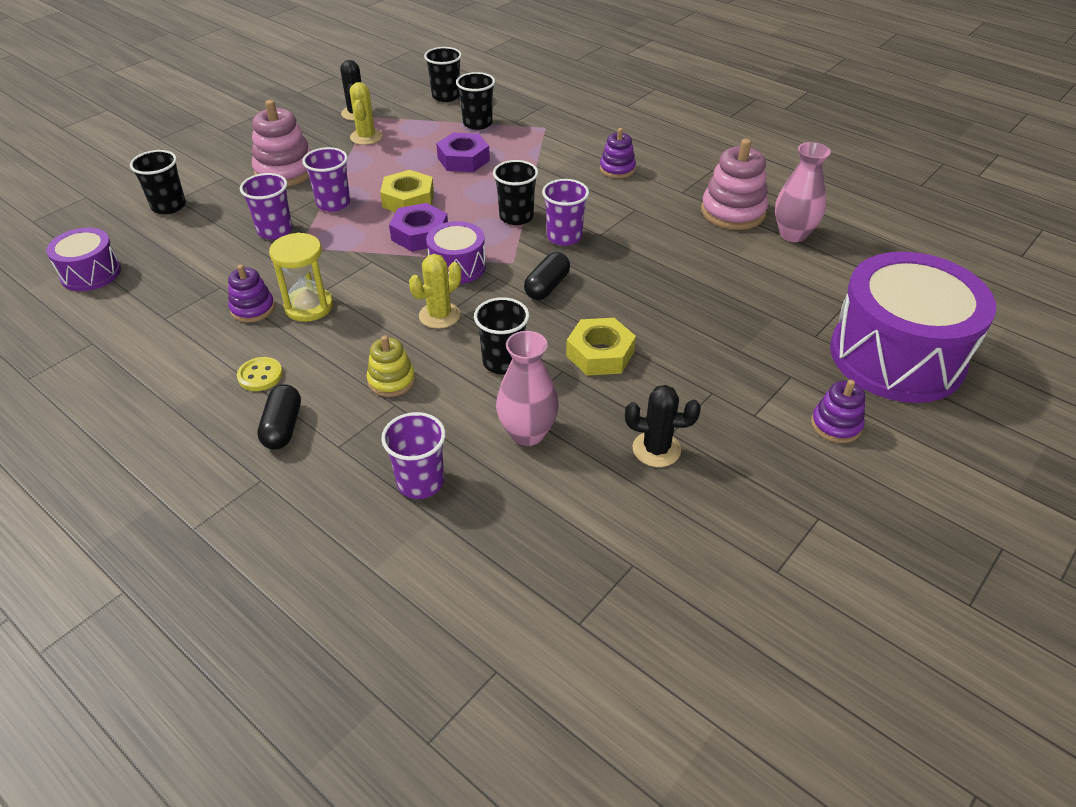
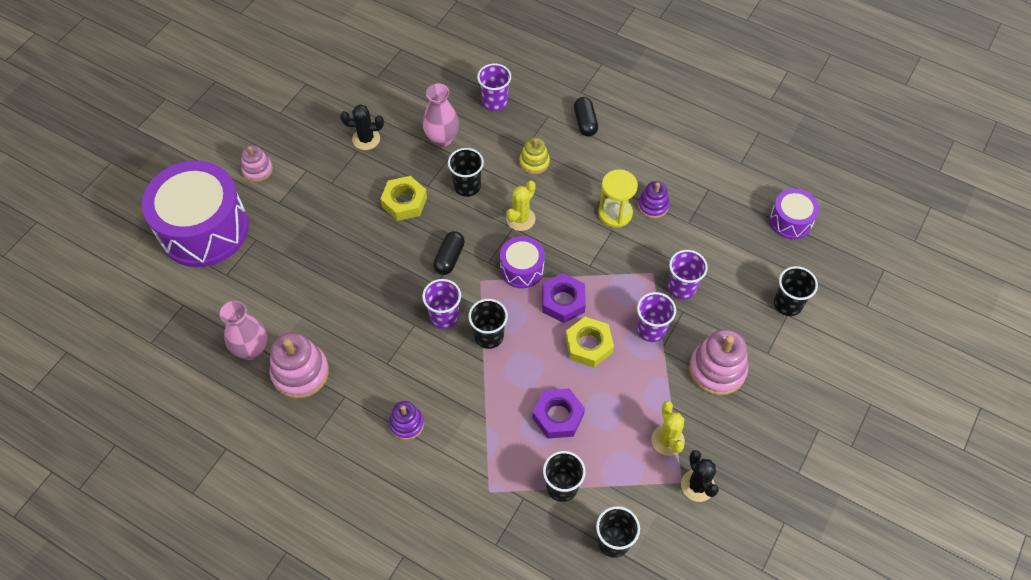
camera: 170 degrees right, 15 degrees up
(260, 375) = (617, 154): yellow button -> none
(836, 425) = (257, 170): purple stacking toy -> pink stacking toy

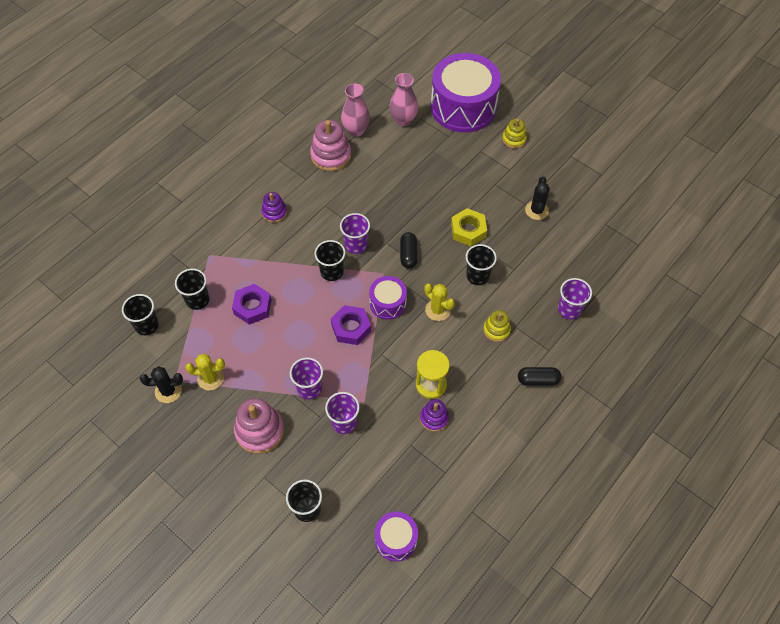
camera: 100 degrees right, 0 degrees up
(257, 170) = (514, 139): pink stacking toy -> yellow stacking toy
(442, 139) = (531, 264): pink vase -> pink vase (403, 120)
(449, 258) = (408, 255): black capsule -> black capsule turned 60 degrees clockwise
(589, 345) = (306, 339): yellow nut -> none

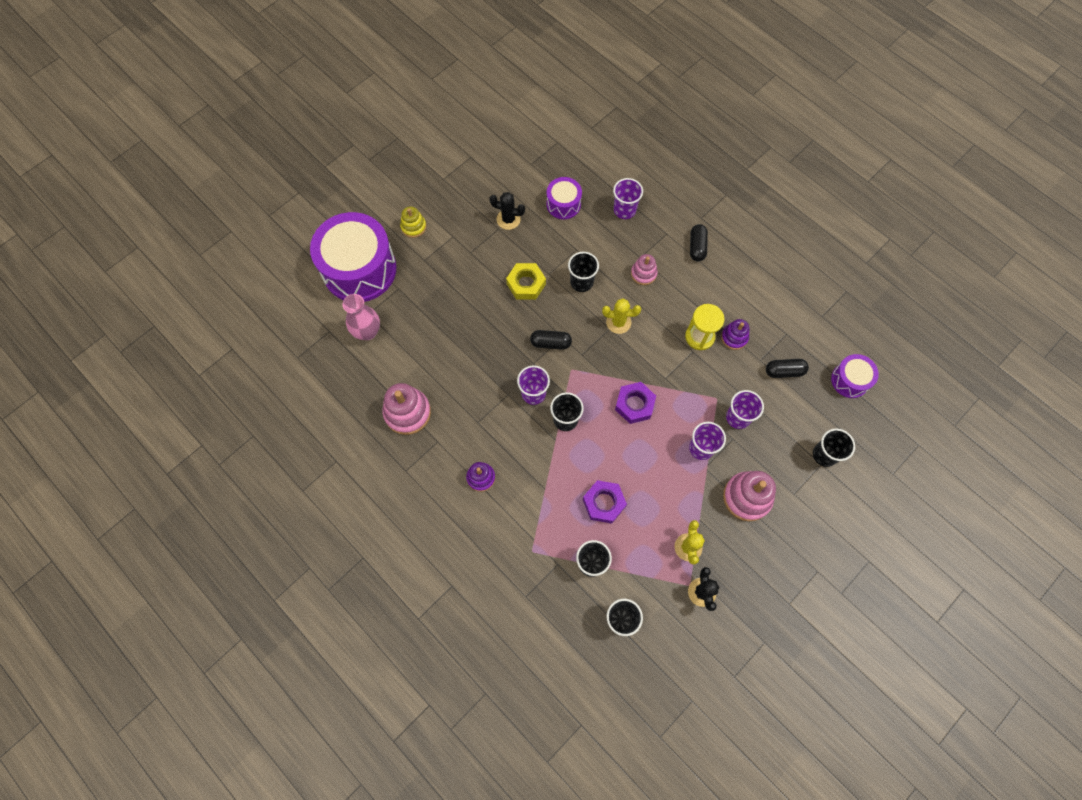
camera: 85 degrees left, 10 degrees up
(356, 130) = (374, 383): pink vase -> none
(388, 303) = (608, 367): purple drum -> purple drum (563, 204)
(400, 469) = (784, 371): none -> black capsule
(437, 310) = (618, 322): yellow cactus -> yellow cactus turned 45 degrees clockwise
(496, 330) = (643, 273): yellow stacking toy -> pink stacking toy

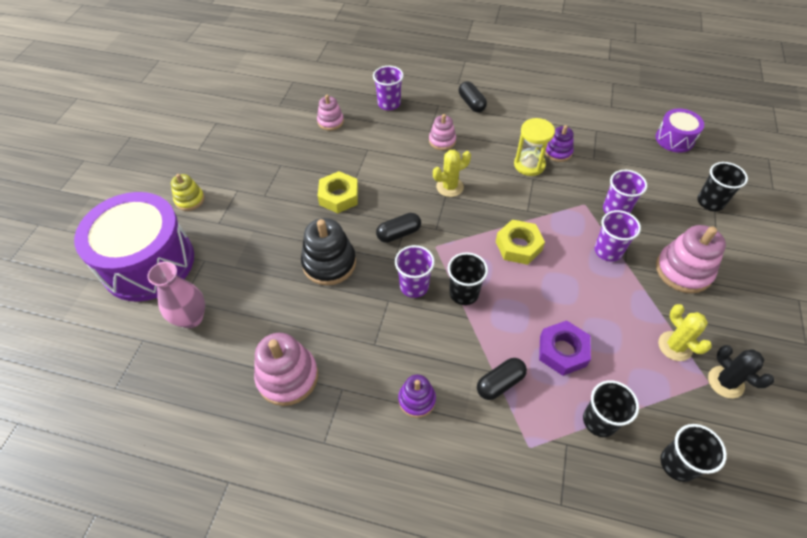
camera: 30 degrees left, 15 degrees down
(484, 340) = (329, 263): none -> black stacking toy
(508, 219) = (285, 154): black cactus -> none
(563, 204) = (330, 121): purple drum -> pink stacking toy
(581, 282) = (391, 171): black cup -> none
(634, 404) = (518, 246): purple nut -> yellow nut
(784, 371) = (620, 157): black capsule -> black capsule (500, 383)

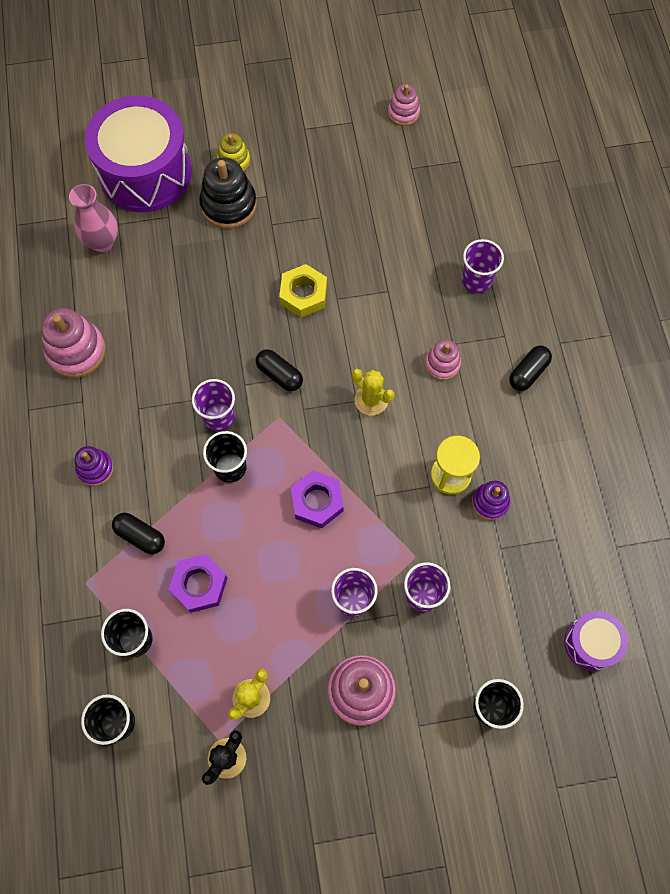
camera: 65 degrees right, 15 degrees up
(329, 263) = (212, 326): black stacking toy -> black stacking toy (228, 205)
(330, 121) = (412, 233): pink stacking toy -> pink stacking toy (403, 113)
(518, 246) = (317, 501): yellow nut -> purple nut

